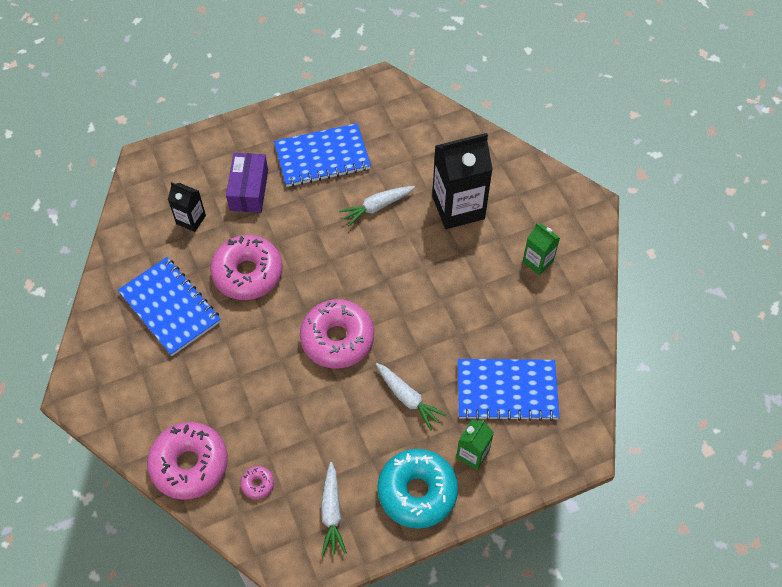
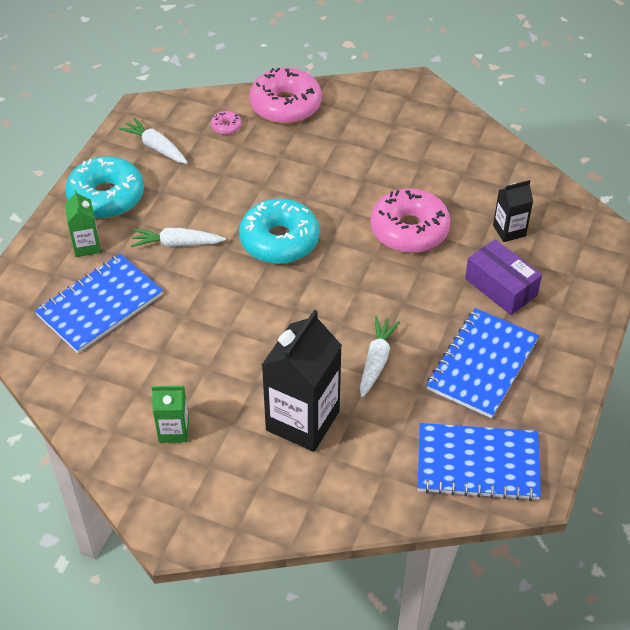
camera: 135 degrees right, 10 degrees down
(170, 307) = (431, 168): blue notebook -> blue notebook (478, 464)
(337, 339) = (279, 240): pink donut -> turquoise donut

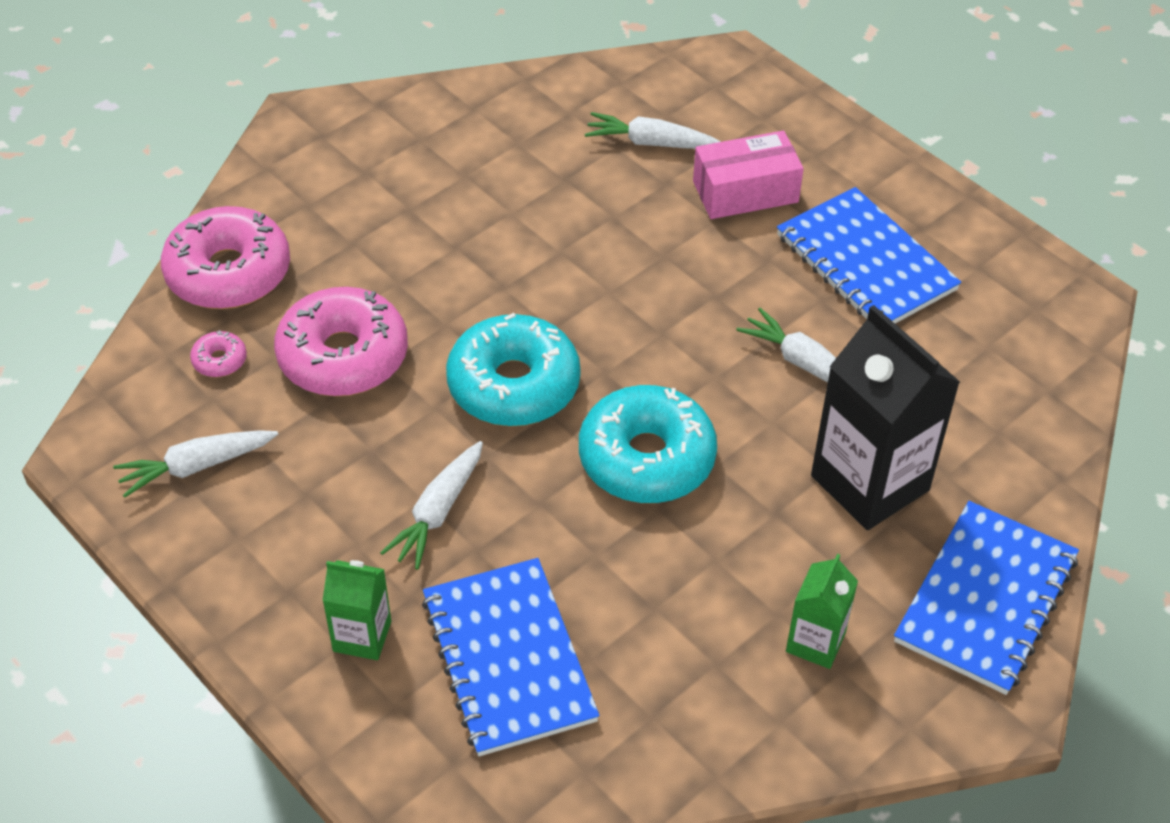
camera: 65 degrees left, 0 degrees up
(106, 197) = (265, 573): turquoise donut -> turquoise donut (646, 458)
(409, 230) = (586, 238): pink donut -> pink donut (343, 356)
(478, 464) = (1021, 332): blue notebook -> blue notebook (985, 599)
(501, 287) = (745, 192): purple box -> pink box
(509, 230) = (652, 143): black carton -> white carrot

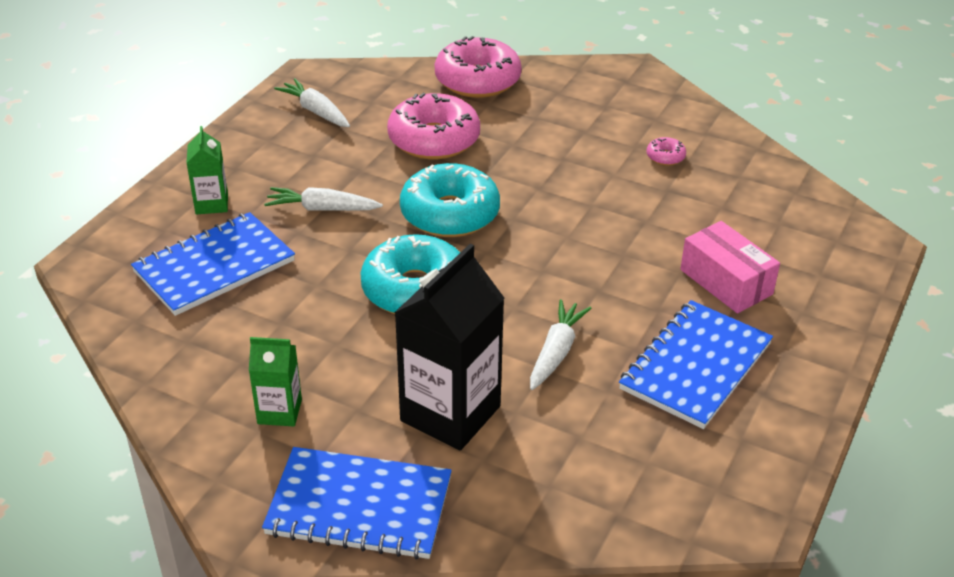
camera: 70 degrees right, 10 degrees down
(219, 360) = (403, 96): pink donut -> pink donut (665, 157)
(652, 143) = (741, 222): white carrot -> none

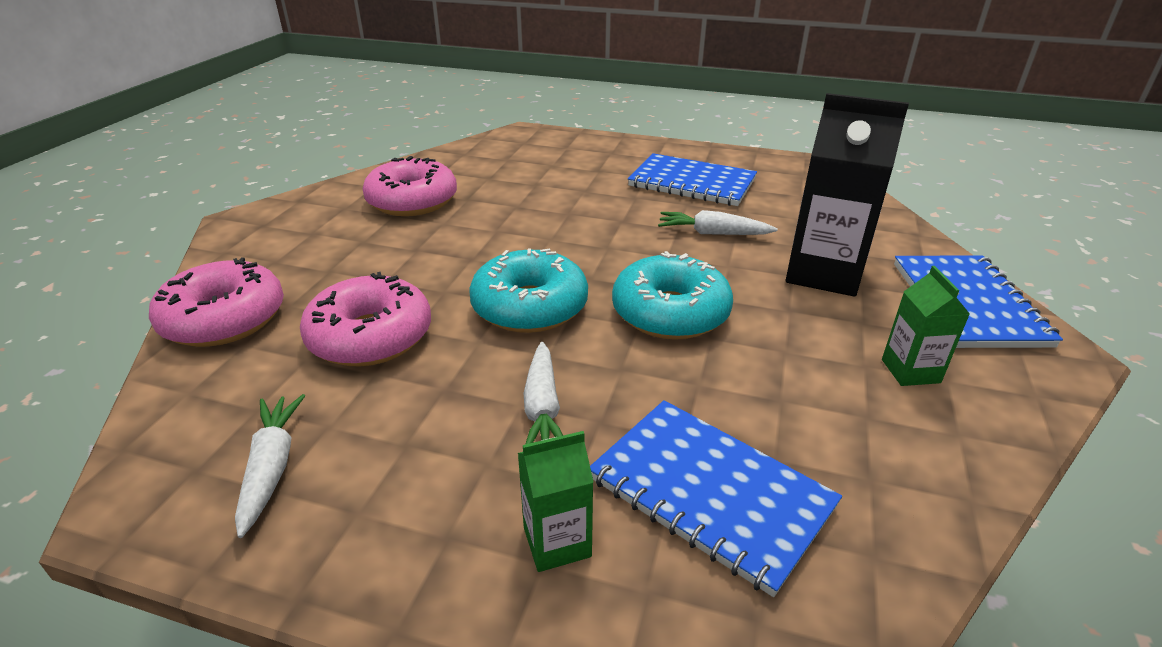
camera: 100 degrees left, 5 degrees down
(316, 111) = (271, 468): white carrot -> white carrot turned 135 degrees clockwise
(665, 157) = (412, 201): pink donut -> pink donut, size x2.38
(726, 282) = (588, 175): pink box -> none

